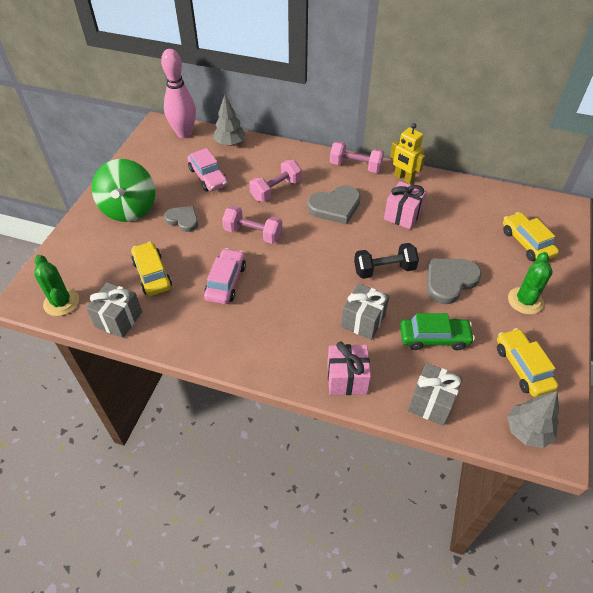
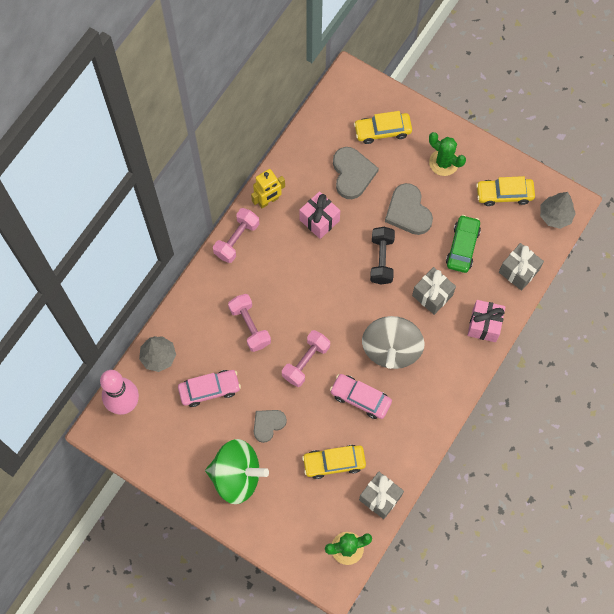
camera: 75 degrees left, 20 degrees up
(288, 297) = (391, 349): none -> grey spinning top
(335, 207) = (290, 277): grey heart -> grey heart (352, 174)

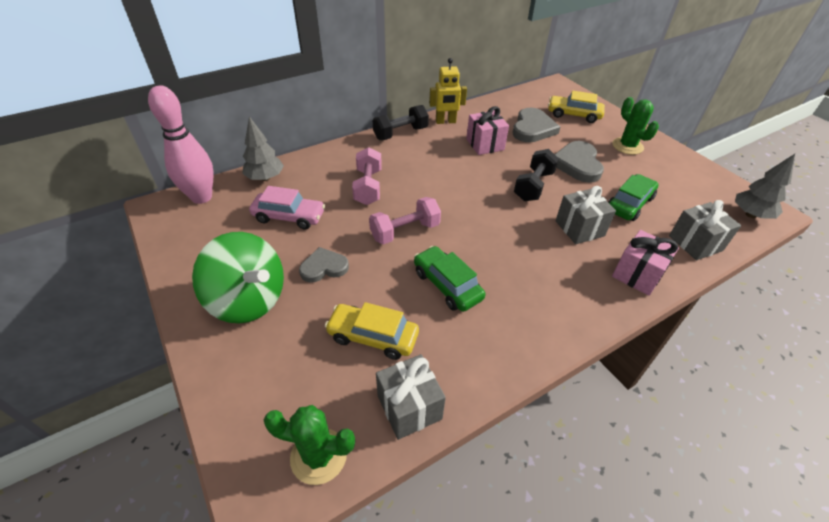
camera: 25 degrees right, 25 degrees down
(237, 240) = (400, 133): pink dumbbell -> black dumbbell
(360, 398) = (447, 285): pink car -> green car
(391, 349) = (509, 255): grey spinning top -> none
(504, 194) = (689, 182): yellow car -> none

